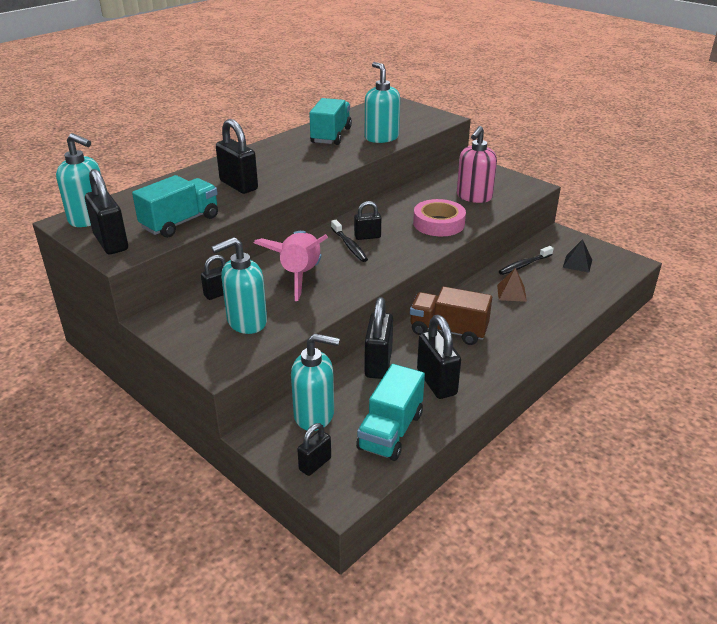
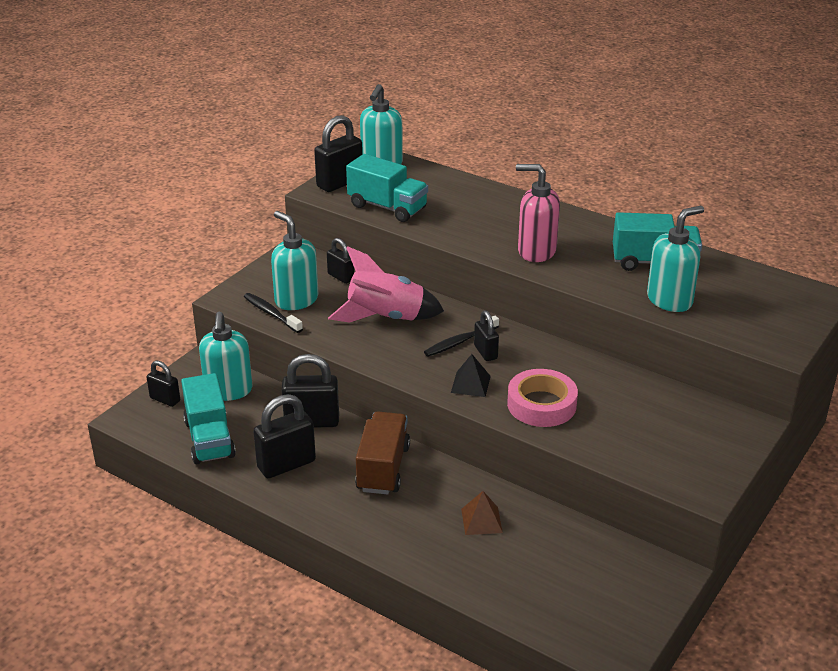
camera: 80 degrees right, 0 degrees up
(239, 185) = (481, 223): black padlock -> none
(390, 431) = (209, 439): turquoise truck -> turquoise truck turned 120 degrees counterclockwise
(474, 197) = (635, 432): pink soap dispenser -> pink soap dispenser (536, 251)
(524, 265) = (559, 533): black toothbrush -> black toothbrush (271, 313)
(577, 263) = (586, 590): black pyramid -> black pyramid (470, 384)

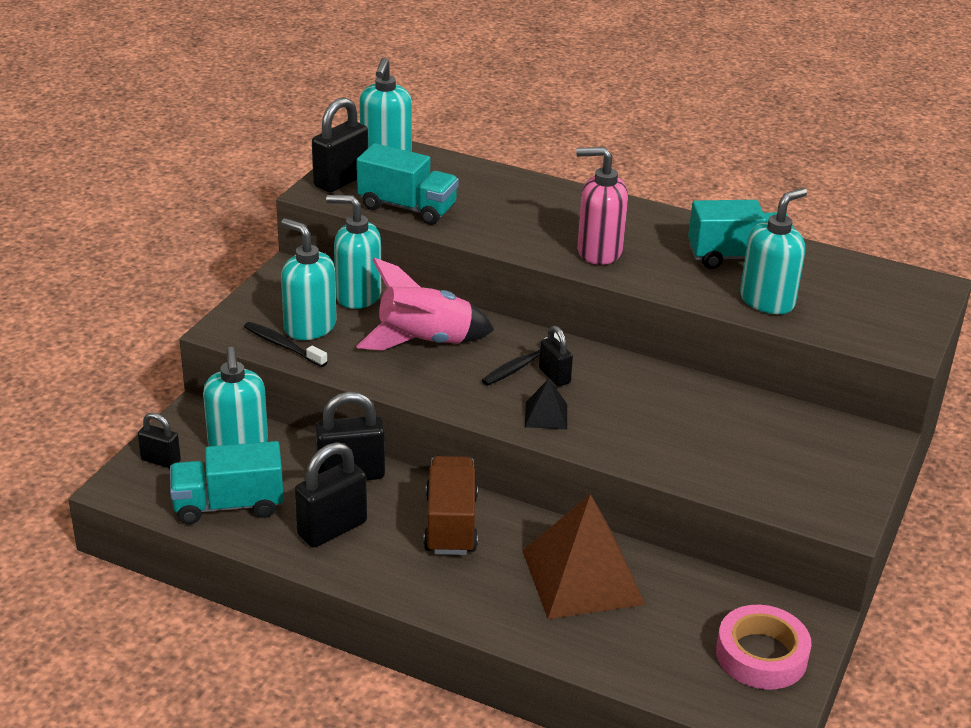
camera: 10 degrees left, 0 degrees up
(209, 439) = (228, 505): turquoise truck -> turquoise truck turned 105 degrees clockwise
(341, 277) = (357, 296): black padlock -> turquoise soap dispenser
(481, 520) = (582, 577): brown pyramid -> brown pyramid, size x2.23
(541, 404) = (635, 434): pink tape -> pink tape (761, 655)

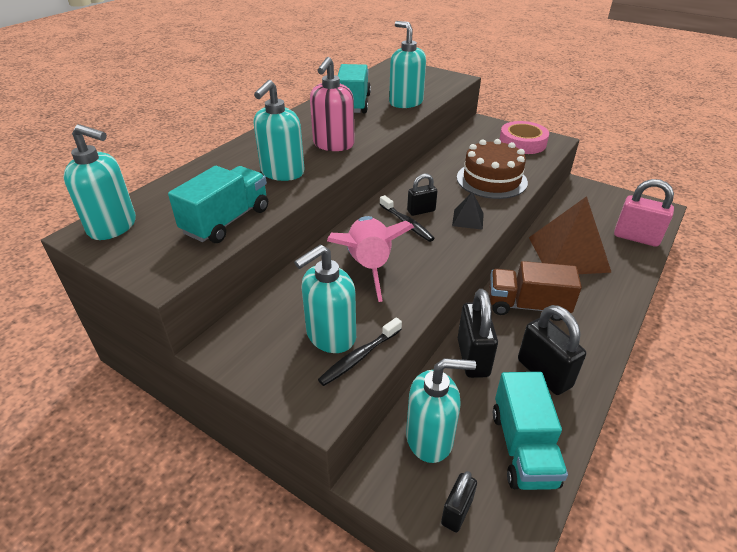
camera: 80 degrees left, 5 degrees up
(341, 180) = (149, 257): black padlock -> none
(357, 296) = (285, 300): turquoise soap dispenser -> turquoise soap dispenser (282, 173)
(656, 665) = (636, 238): none -> pink padlock
(665, 440) = (491, 180): none -> brown cake
(761, 655) = (613, 204): pink tape -> pink tape (522, 143)

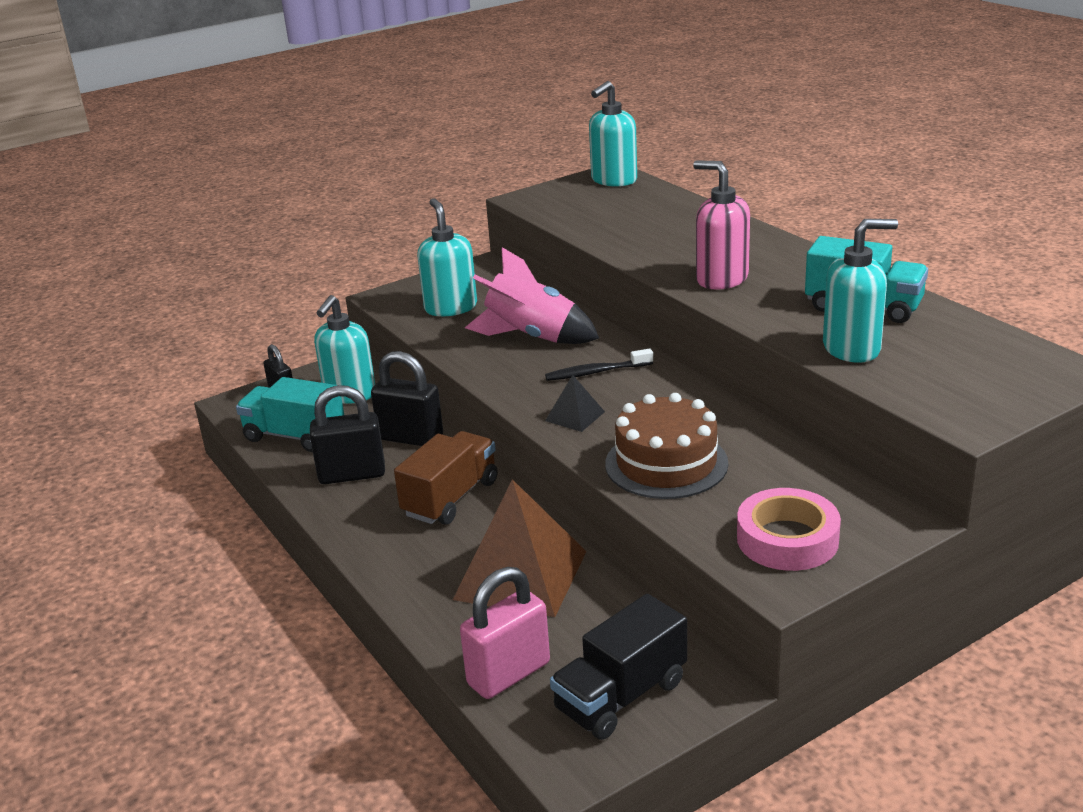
camera: 115 degrees right, 10 degrees down
(227, 221) = (584, 220): turquoise truck -> none
(282, 173) = (664, 247): turquoise soap dispenser -> none
(359, 357) = (414, 316): black toothbrush -> none
(421, 211) = (618, 387): black padlock -> none
(611, 205) = (620, 696): none -> black truck

